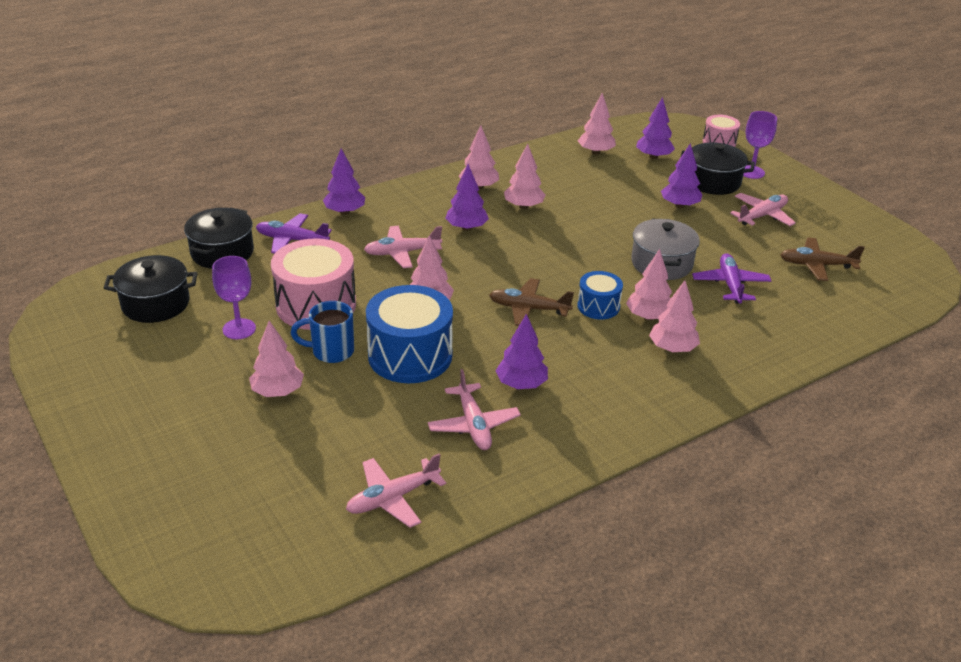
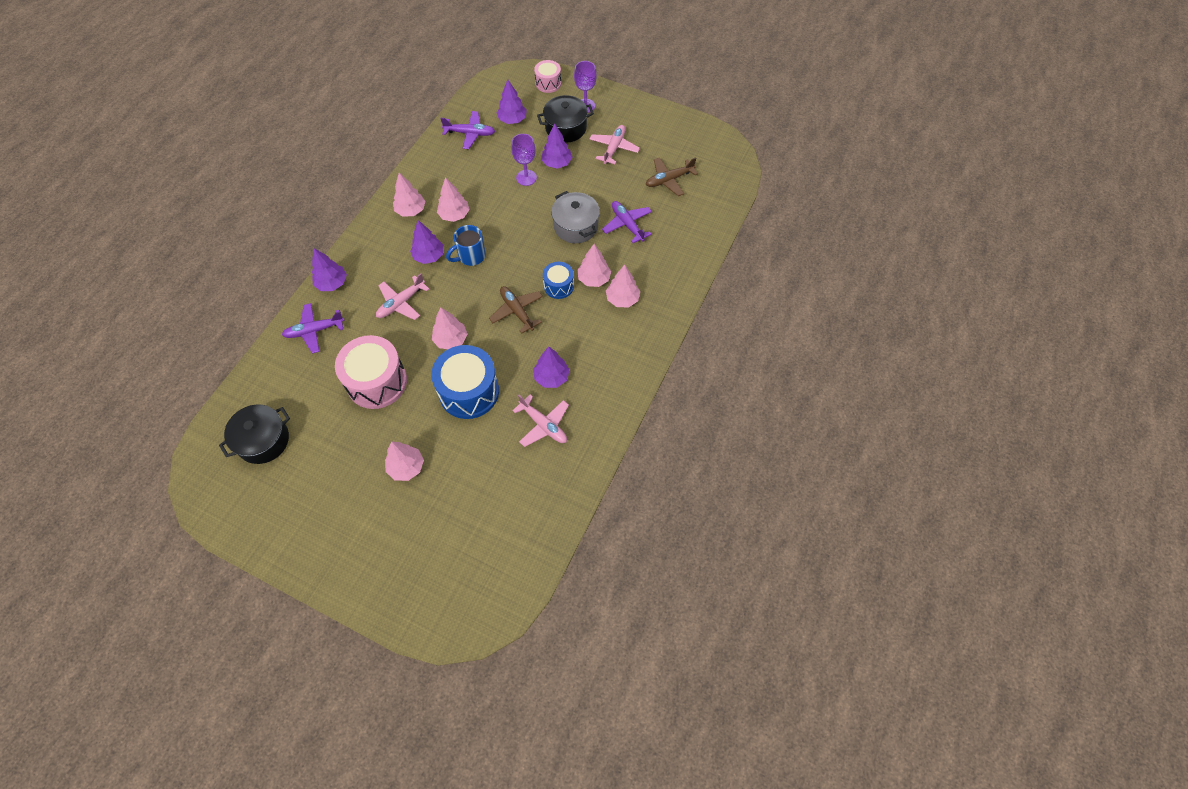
camera: 30 degrees left, 25 degrees up
(222, 252) = (273, 369): black pot -> none
(239, 329) = (340, 430): purple goblet -> purple goblet (526, 177)
(331, 351) = (416, 416): blue mug -> blue mug (471, 256)
(392, 498) = (533, 505): pink plane -> none
(528, 309) = (517, 311): brown plane -> brown plane turned 75 degrees clockwise
(595, 152) = (470, 134): pink tree -> purple plane

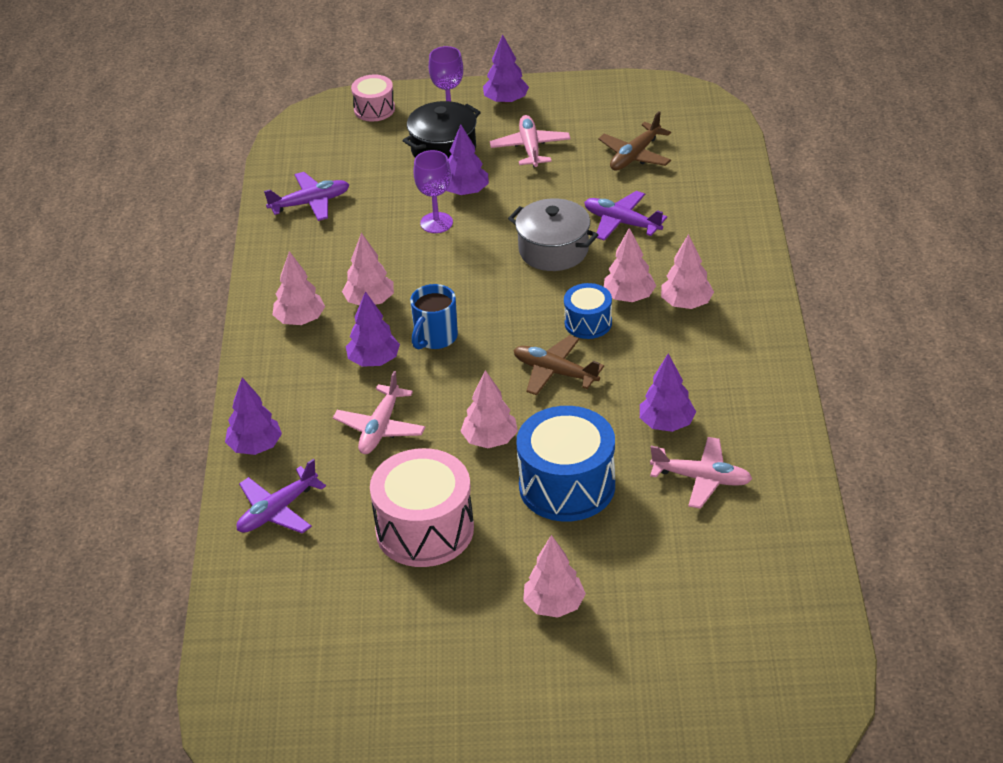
camera: 25 degrees left, 20 degrees down
(263, 440) = (314, 667): black pot -> none
(512, 120) = (359, 167): purple tree -> purple tree (506, 101)

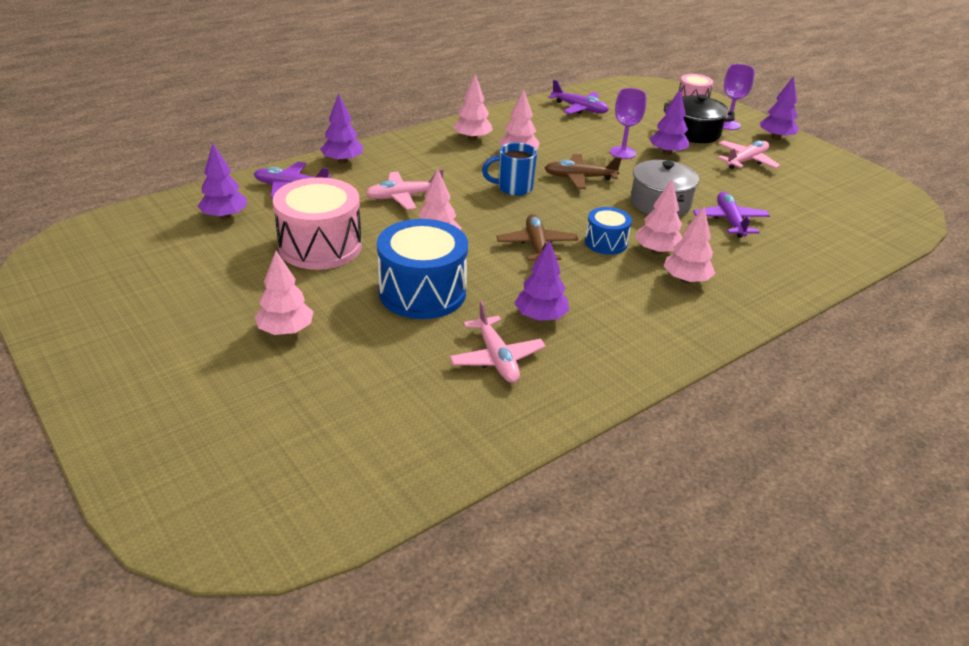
camera: 50 degrees right, 5 degrees down
(374, 361) = (465, 174): purple tree -> purple tree (225, 216)
(635, 155) = (807, 203): brown plane -> brown plane (579, 178)

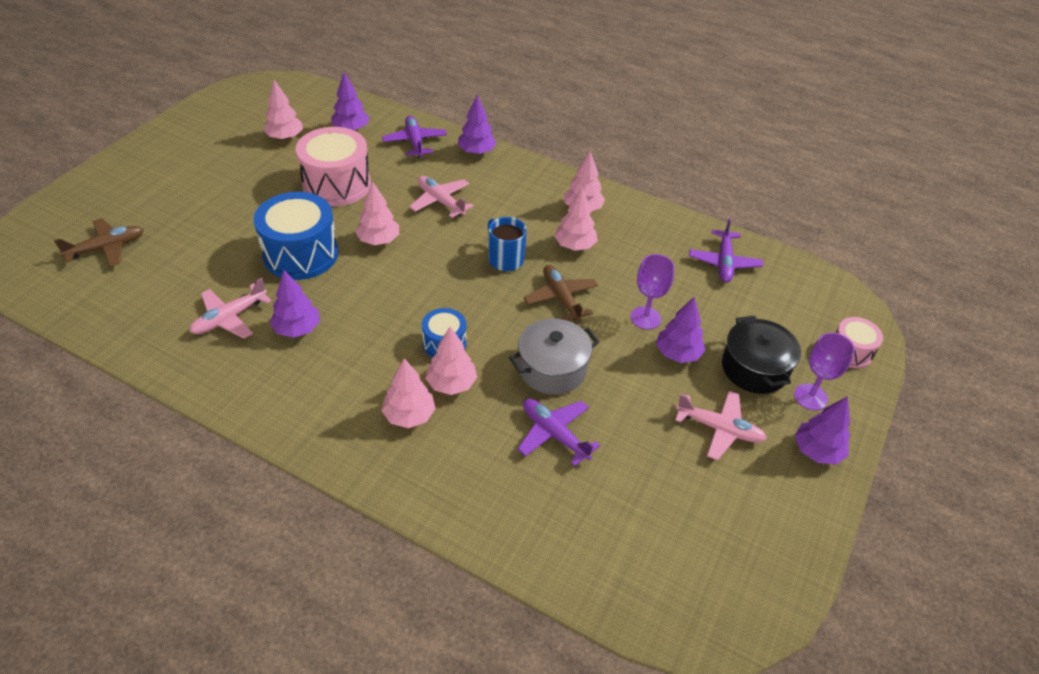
camera: 65 degrees right, 10 degrees up
(285, 330) = (221, 206): pink tree -> pink tree (285, 137)
(537, 246) = (410, 300): brown plane -> brown plane (107, 248)
(730, 221) = (554, 434): purple plane -> purple plane turned 105 degrees counterclockwise

